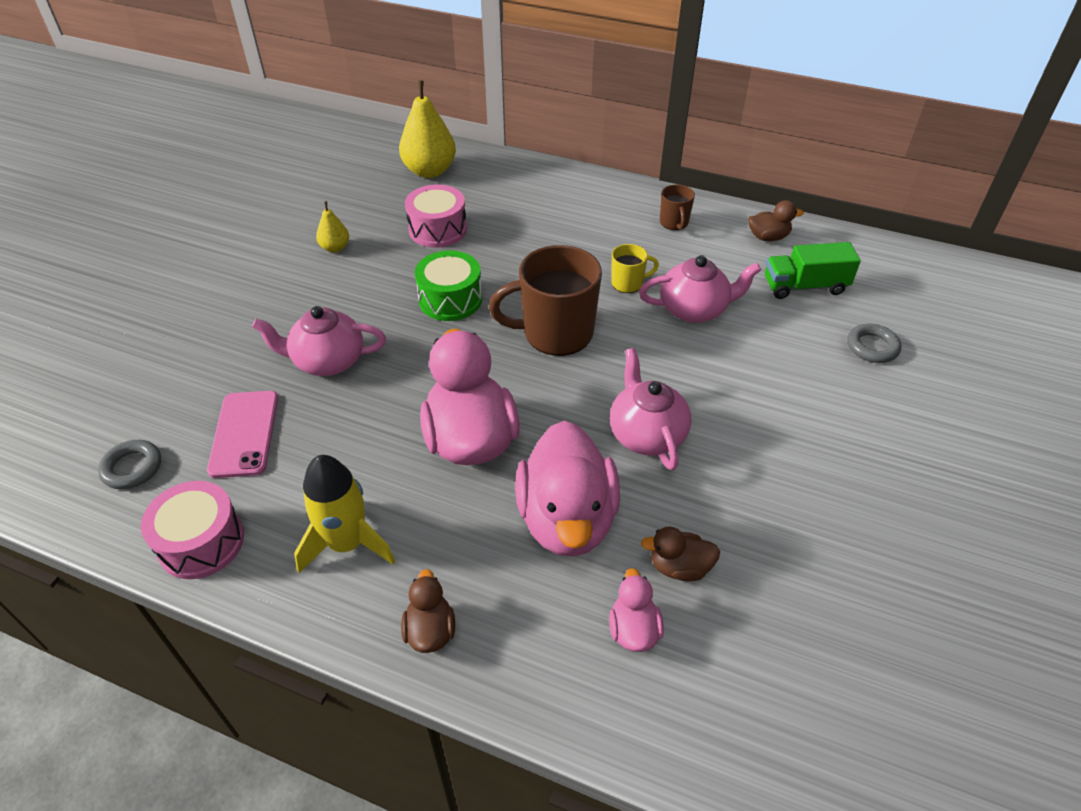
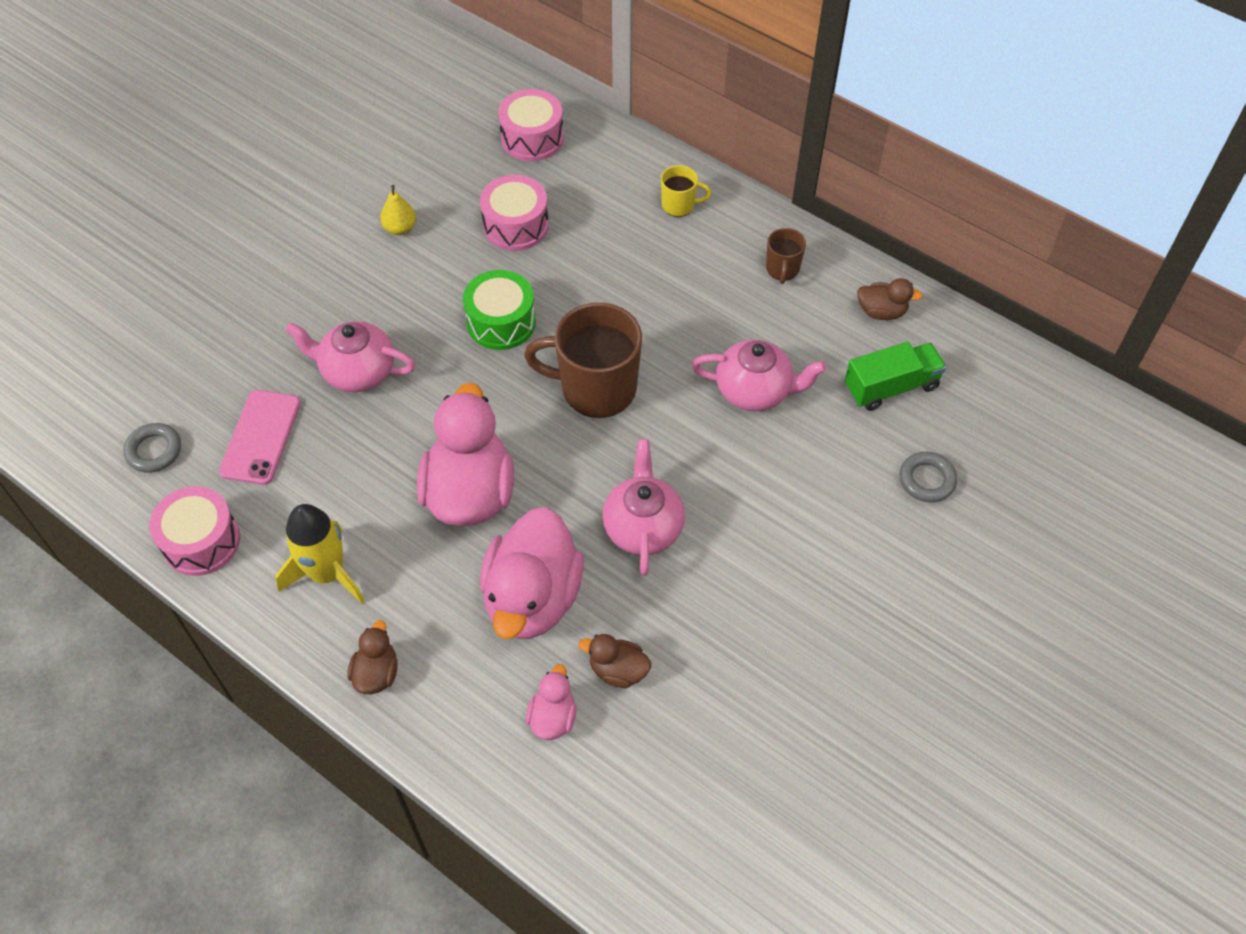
camera: 15 degrees right, 10 degrees up
(430, 171) = (532, 138): yellow pear -> pink drum
(628, 283) = (697, 341): yellow mug -> yellow mug (679, 205)
(804, 286) = (891, 387): green truck -> green truck turned 150 degrees clockwise

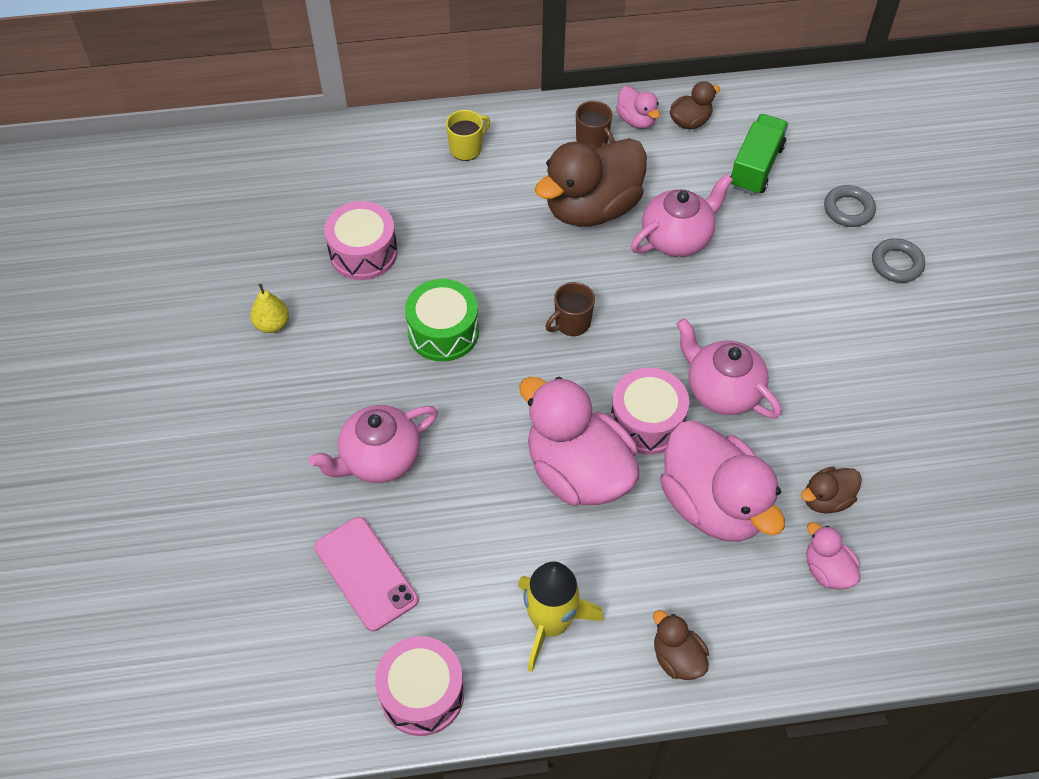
camera: 45 degrees left, 0 degrees up
(154, 451) = (288, 663): grey ring -> grey ring (896, 264)
(532, 138) = (292, 179): pink drum -> pink drum (647, 422)
(596, 388) = (571, 323): brown mug -> brown mug, size x0.48
(717, 318) = (592, 208): none -> brown duck
(838, 279) = (636, 120): none -> pink duck

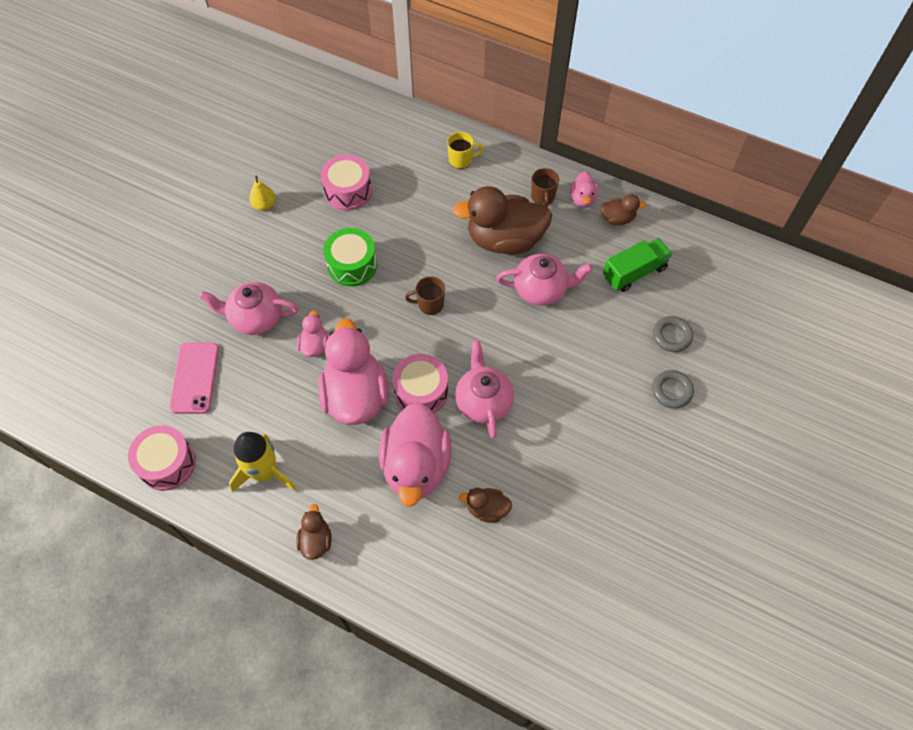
camera: 35 degrees right, 5 degrees up
(827, 570) = (448, 551): pink duck -> pink duck (315, 345)

